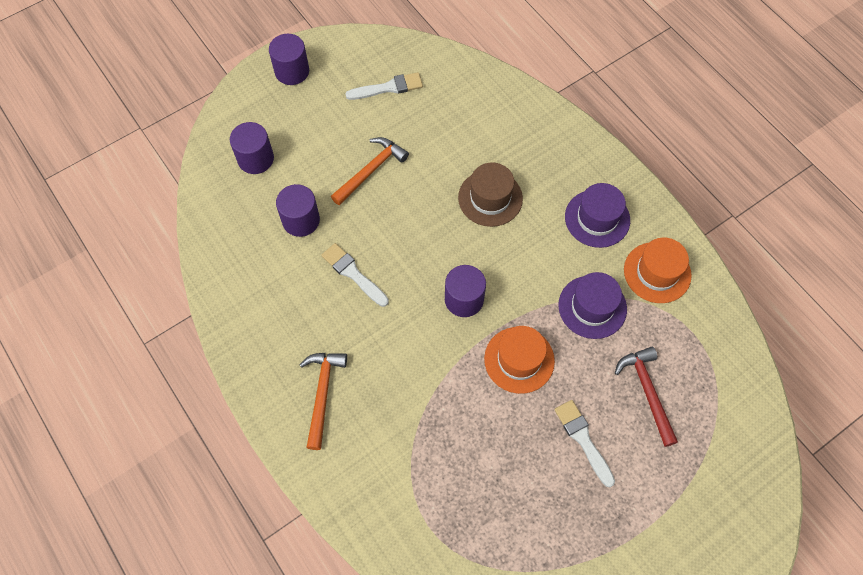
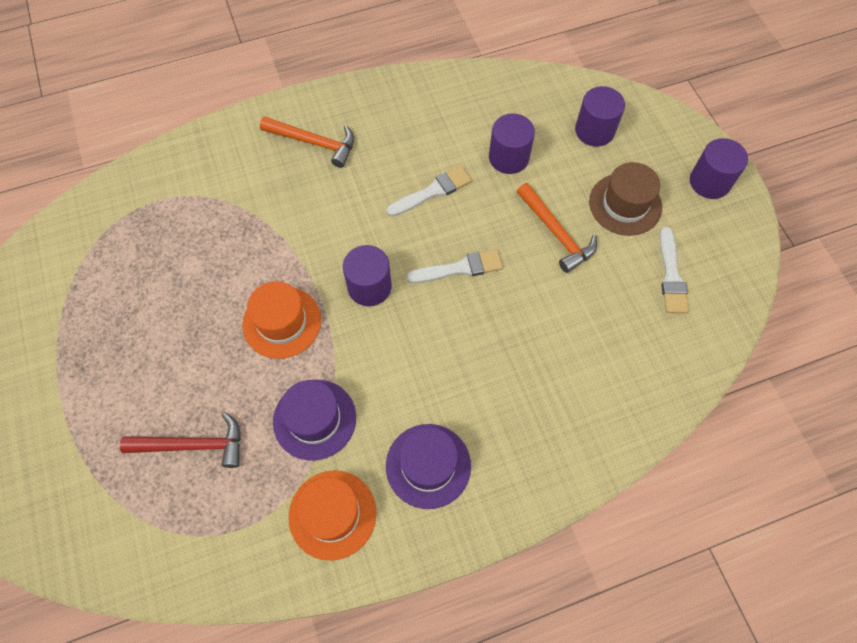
camera: 105 degrees right, 0 degrees up
(490, 198) = (489, 348): brown hat -> brown hat (625, 204)
(583, 439) = (172, 359): white brush -> white brush (459, 268)

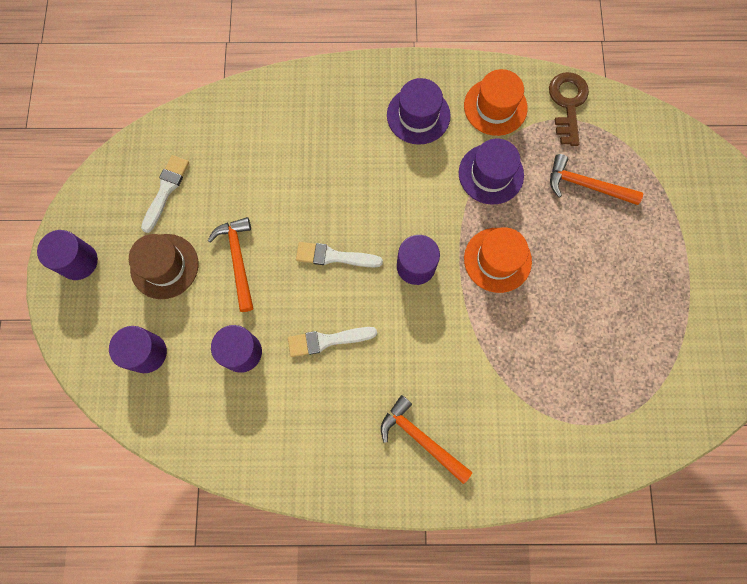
camera: 160 degrees left, 10 degrees up
(193, 445) = (586, 185): red hammer -> orange hammer
(235, 555) = (567, 104): none -> brown key

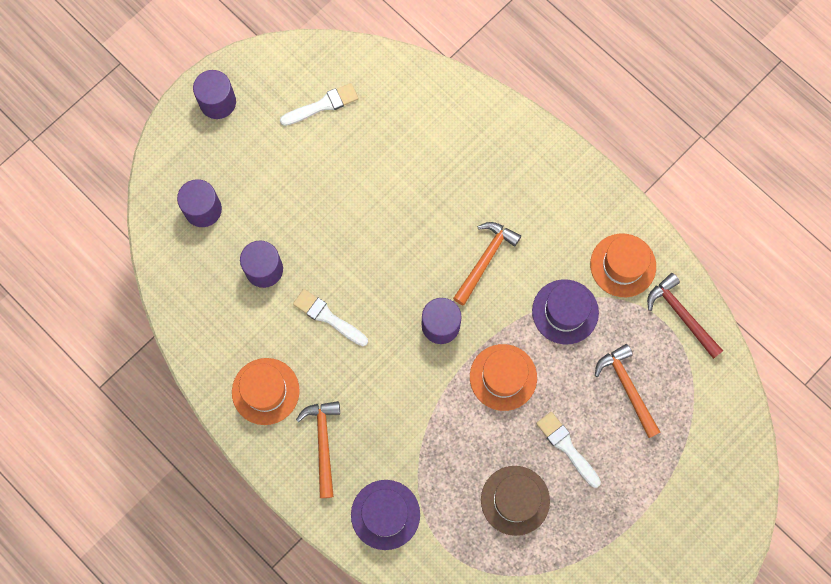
camera: 45 degrees right, 0 degrees up
(164, 266) = (270, 160): brown hat -> brown hat (515, 500)
(238, 260) = (323, 203): orange hammer -> orange hammer (485, 260)
(334, 256) = (391, 263): white brush -> white brush (566, 447)
(337, 444) = (265, 391): none -> orange hat
(418, 115) = (557, 217): purple hat -> purple hat (385, 514)
(567, 104) = (681, 315): brown key -> red hammer

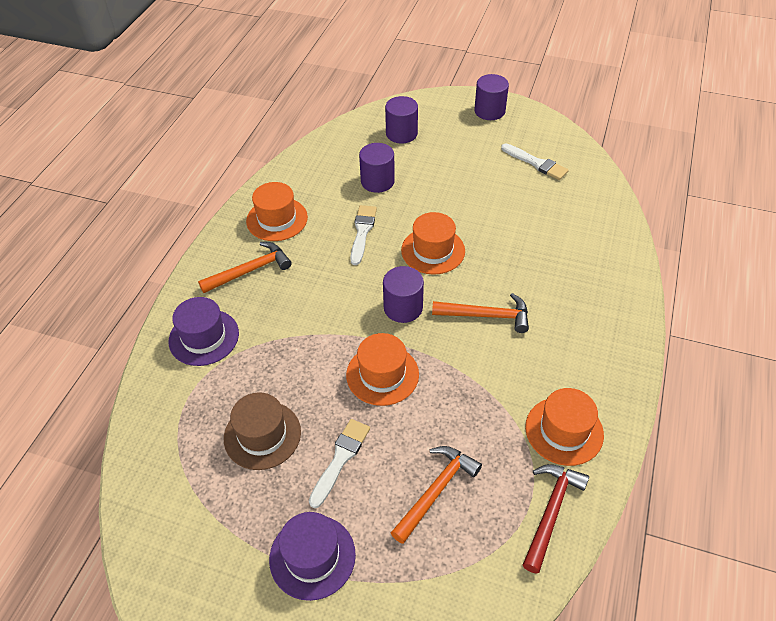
camera: 65 degrees right, 25 degrees down
(386, 264) = (433, 250): none -> orange hat
(565, 312) = (480, 399): purple hat -> purple hat (312, 556)

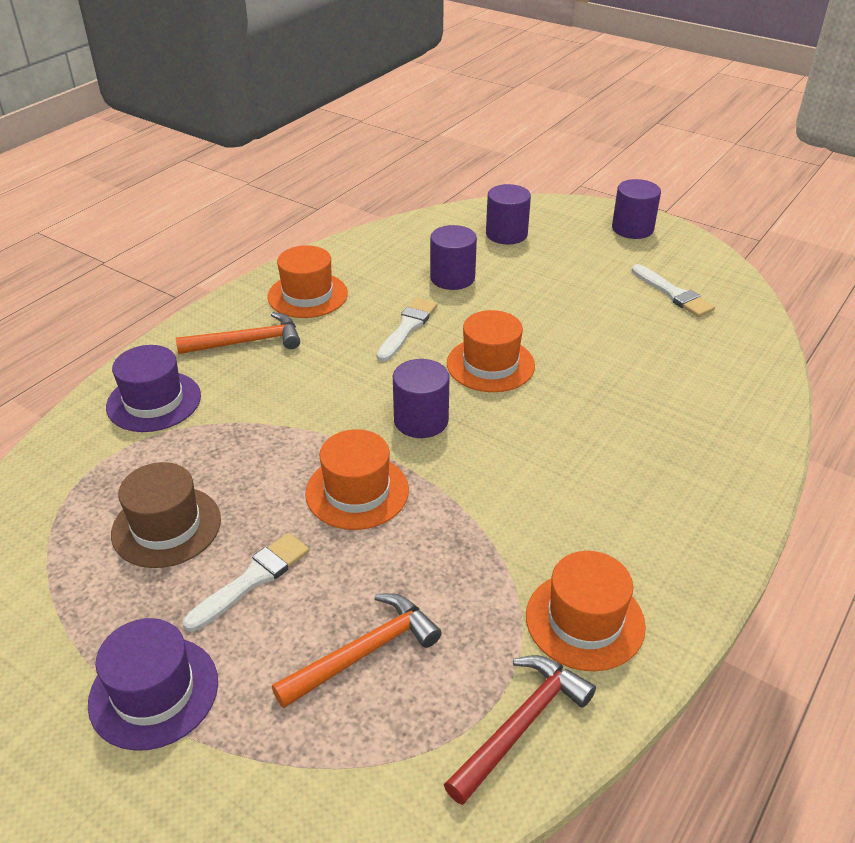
camera: 15 degrees right, 10 degrees down
(486, 316) = (531, 453): orange hammer -> none

